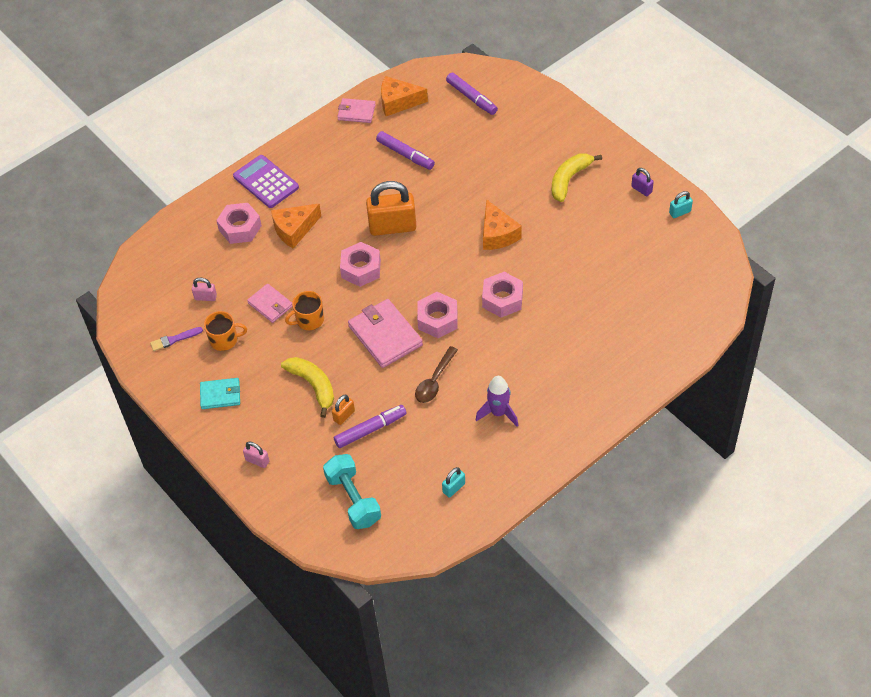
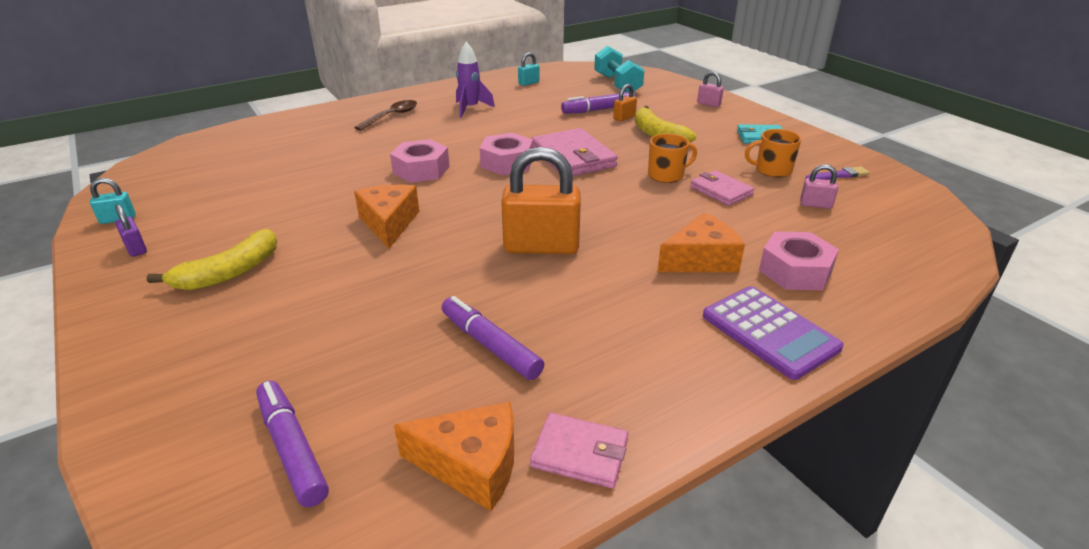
camera: 175 degrees left, 20 degrees down
(361, 269) = (596, 209): pink nut -> none
(435, 381) = (526, 128): brown spoon -> brown spoon (391, 116)

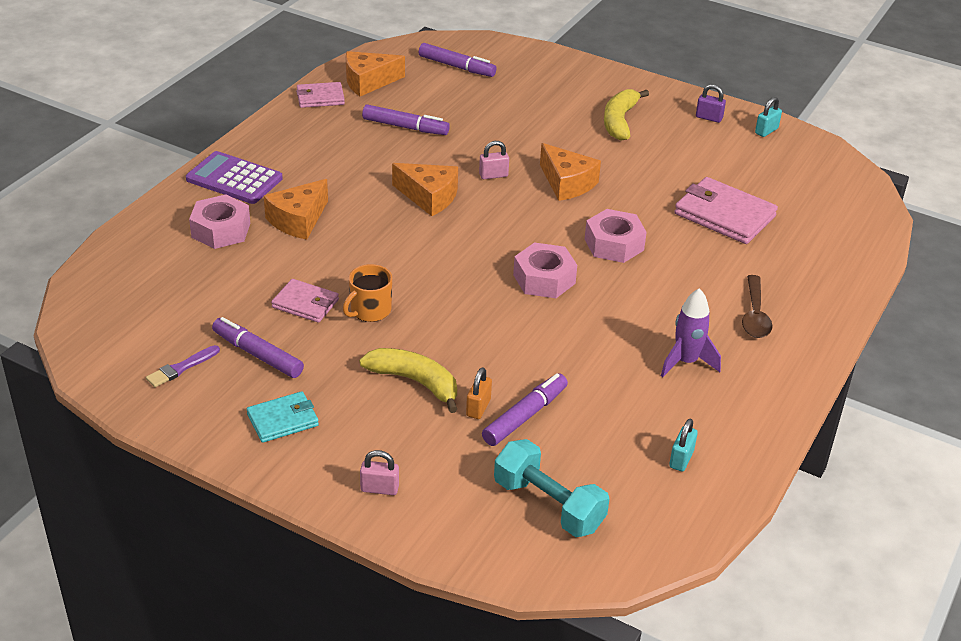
camera: 150 degrees right, 5 degrees up
(541, 247) = (429, 197): orange padlock -> orange cheese
(573, 157) = (484, 308): pink wallet -> pink wallet (724, 215)
(772, 170) = (258, 354): orange mug -> purple marker
(815, 204) = (206, 312): pink padlock -> pink padlock (493, 175)

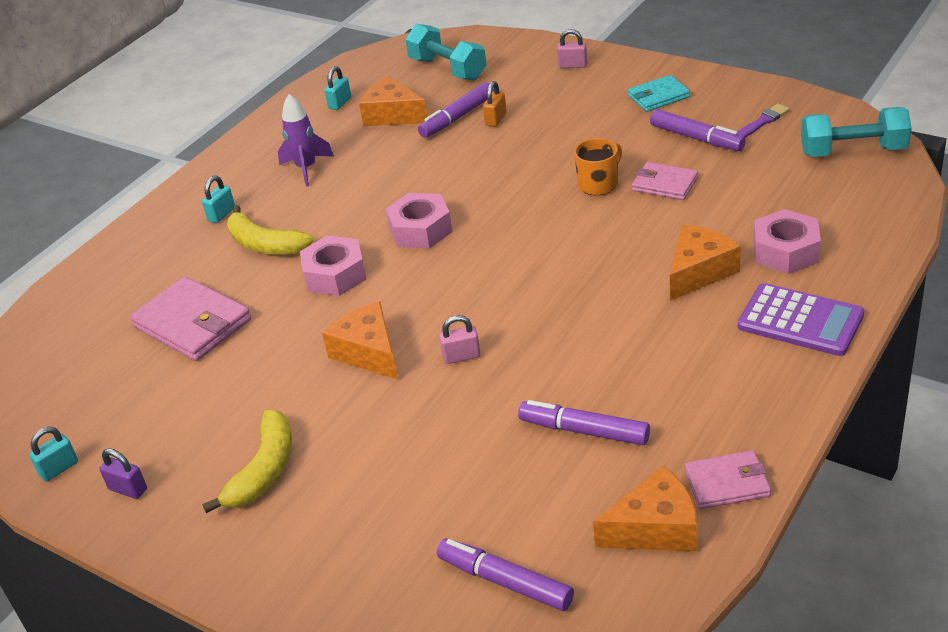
camera: 170 degrees left, 0 degrees up
(109, 321) = (853, 151): none -> turquoise dumbbell
(415, 382) = (550, 131): yellow banana -> yellow banana (265, 244)
(429, 197) = (544, 317): orange cheese -> orange cheese (392, 115)
(755, 315) = (221, 214): brown spoon -> turquoise padlock

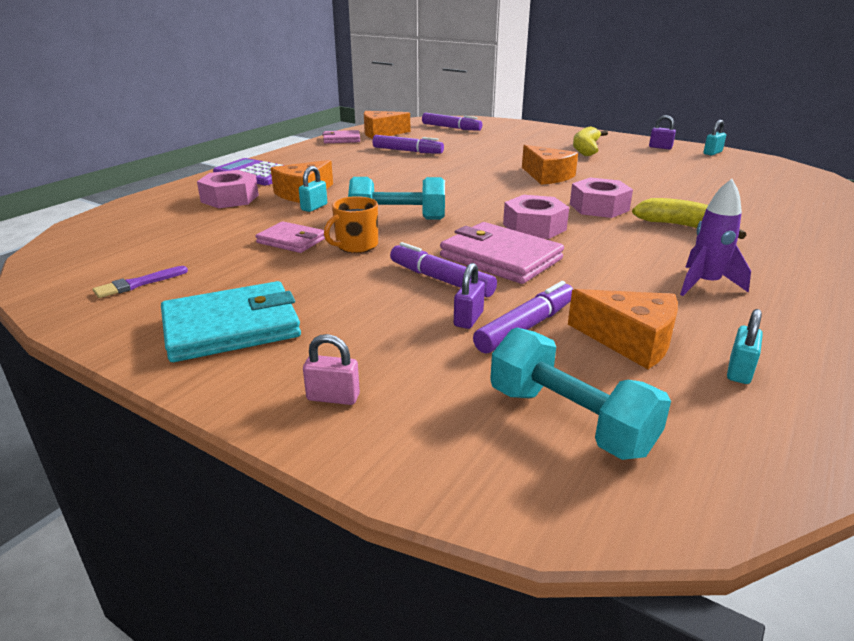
camera: 175 degrees right, 10 degrees down
(193, 323) = (698, 192): pink wallet -> pink wallet (500, 258)
(221, 214) = (764, 251): turquoise padlock -> turquoise padlock (314, 207)
(461, 356) = (481, 172): pink padlock -> none
(496, 119) = (468, 319): orange padlock -> purple padlock
(658, 96) = (232, 327): turquoise wallet -> turquoise wallet, size x1.68
(696, 138) = (227, 274): purple marker -> purple marker (441, 280)
(853, 151) = (86, 250): turquoise dumbbell -> turquoise dumbbell (398, 219)

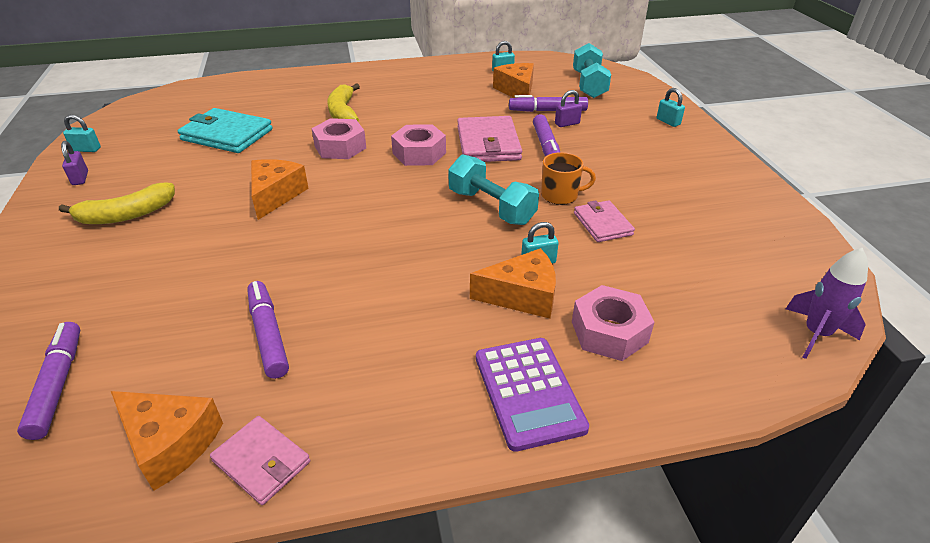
camera: 135 degrees left, 10 degrees up
(138, 283) = (748, 232): purple brush -> none
(232, 327) = (695, 170): turquoise wallet -> turquoise wallet (227, 135)
(333, 397) = (668, 122): pink padlock -> turquoise padlock
(705, 284) = (429, 91): purple rocket -> purple rocket (816, 334)

